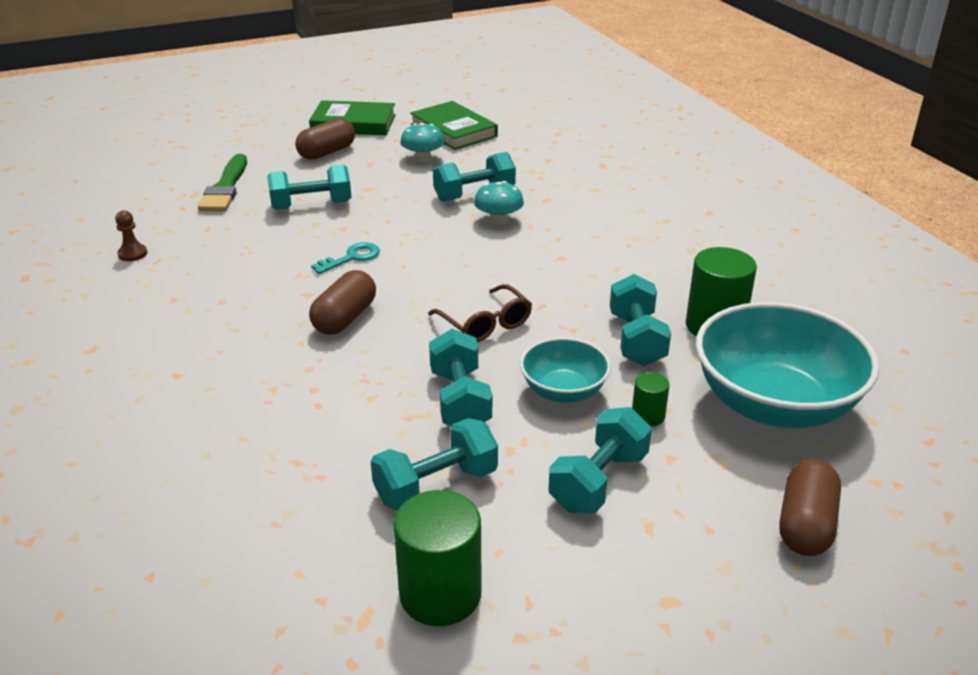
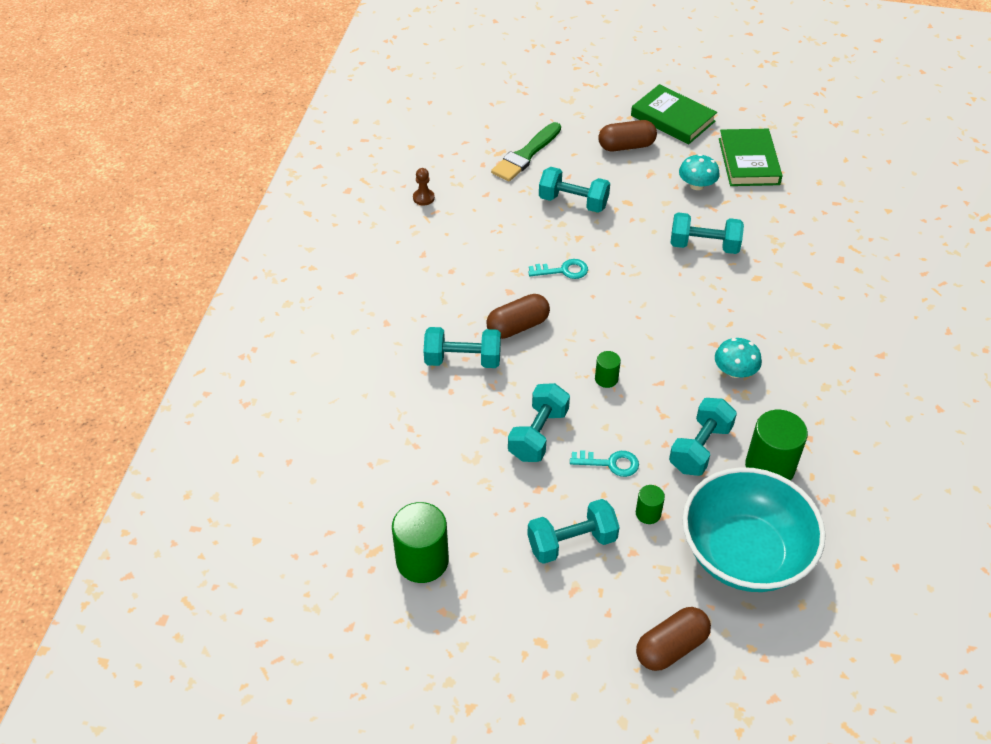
camera: 35 degrees right, 15 degrees up
(436, 486) = (474, 489): turquoise dumbbell -> turquoise dumbbell (463, 360)
(485, 324) = (606, 379): brown glasses -> green cylinder
(498, 220) = (700, 282): turquoise mushroom -> turquoise mushroom (735, 371)
(563, 391) = (610, 463): turquoise bowl -> turquoise key

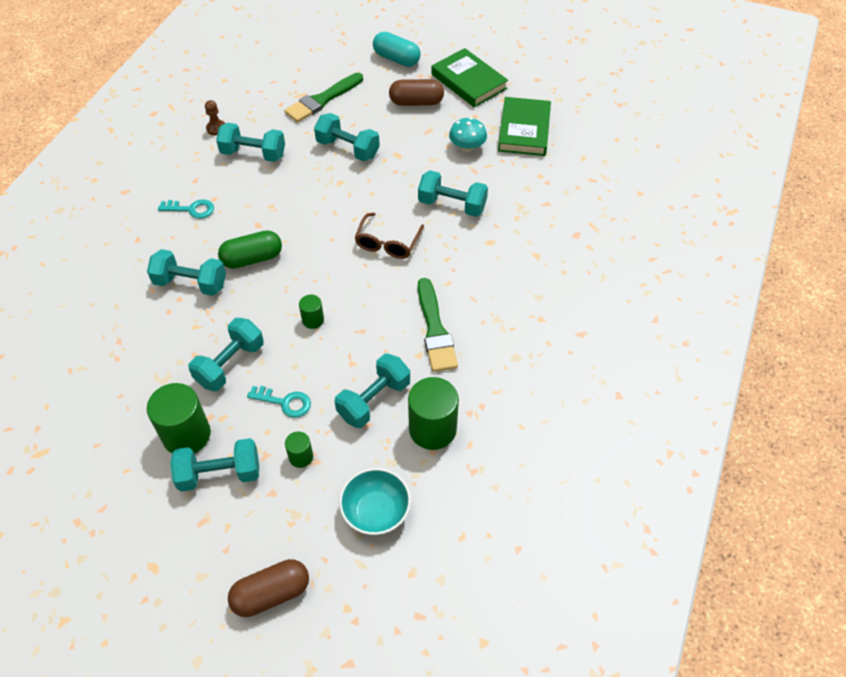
camera: 10 degrees right, 5 degrees up
(422, 560) = (78, 469): green cylinder -> green cylinder (186, 435)
(475, 219) = (253, 154): none -> turquoise dumbbell
(518, 326) = (252, 259): brown capsule -> green capsule
(563, 271) = (314, 212): turquoise key -> turquoise key (191, 209)
(587, 104) = (396, 59): none -> turquoise capsule
(653, 292) = (388, 243): none -> brown glasses
(735, 371) = (435, 330): turquoise mushroom -> green brush
(744, 553) = (376, 511): turquoise bowl -> turquoise bowl, size x0.53

